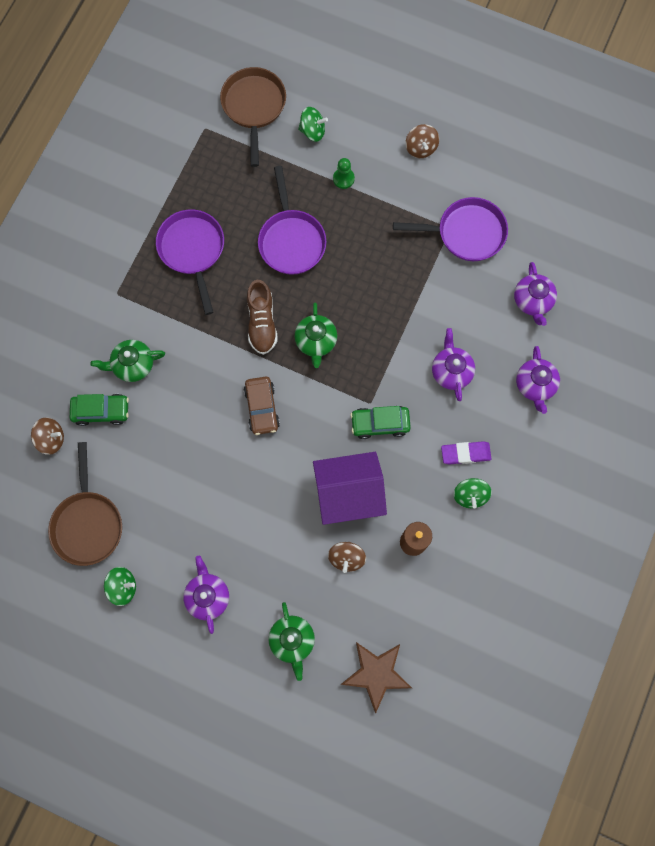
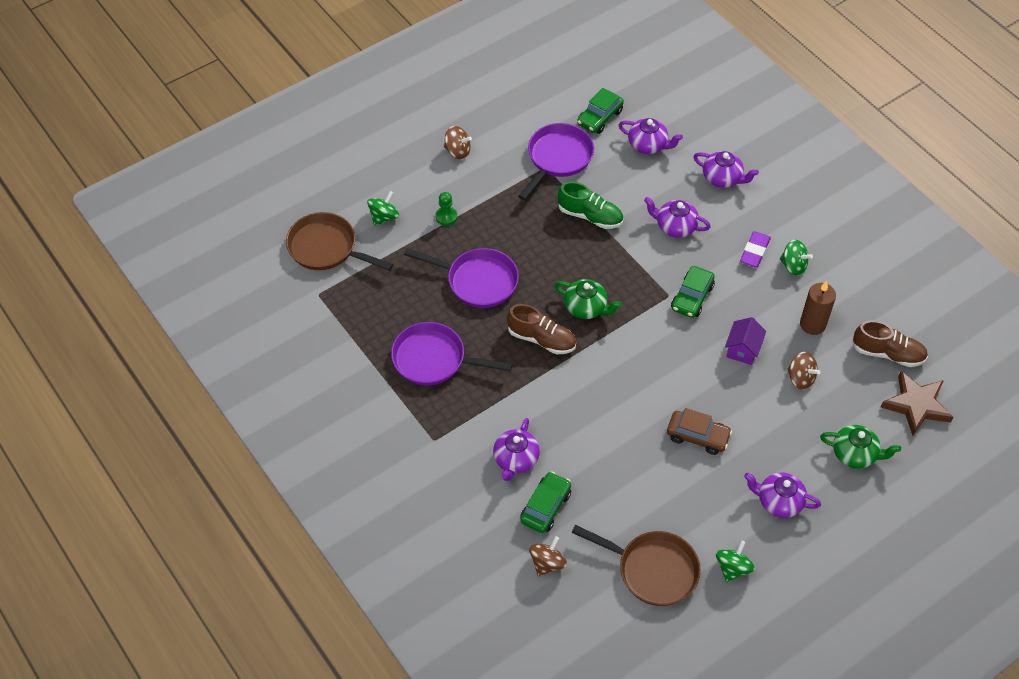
camera: 60 degrees left, 20 degrees down
(132, 365) = (516, 460): green teapot -> purple teapot
(262, 408) = (623, 376): brown car -> brown car (697, 436)
(348, 494) = (743, 349): purple house -> purple house, size x0.53
(417, 294) = (590, 216): none -> green shoe
(420, 624) = (888, 353): none -> brown shoe
(538, 243) = (599, 117): none -> green car

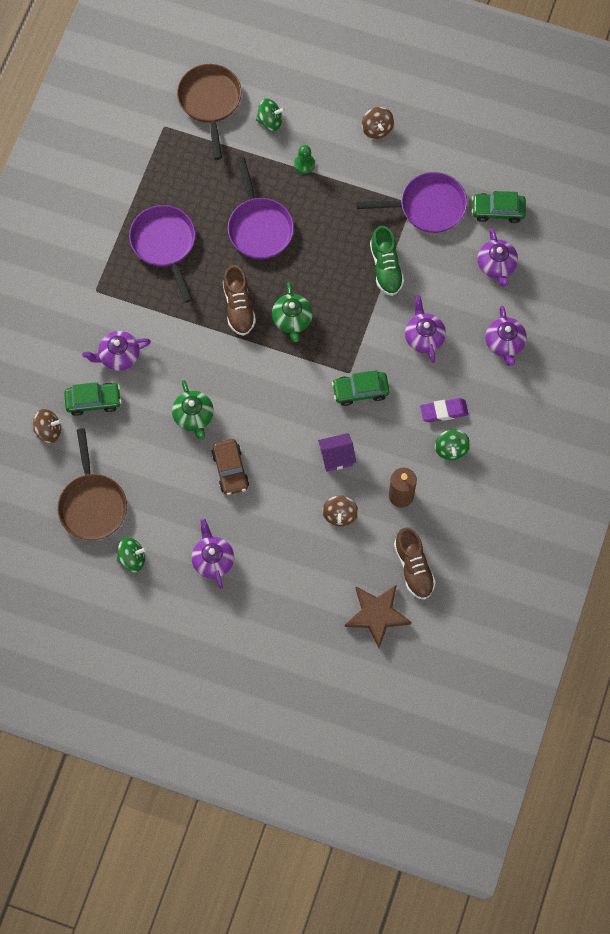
camera: 55 degrees right, 15 degrees up
(855, 454) = (296, 592): green teapot -> green teapot (194, 416)

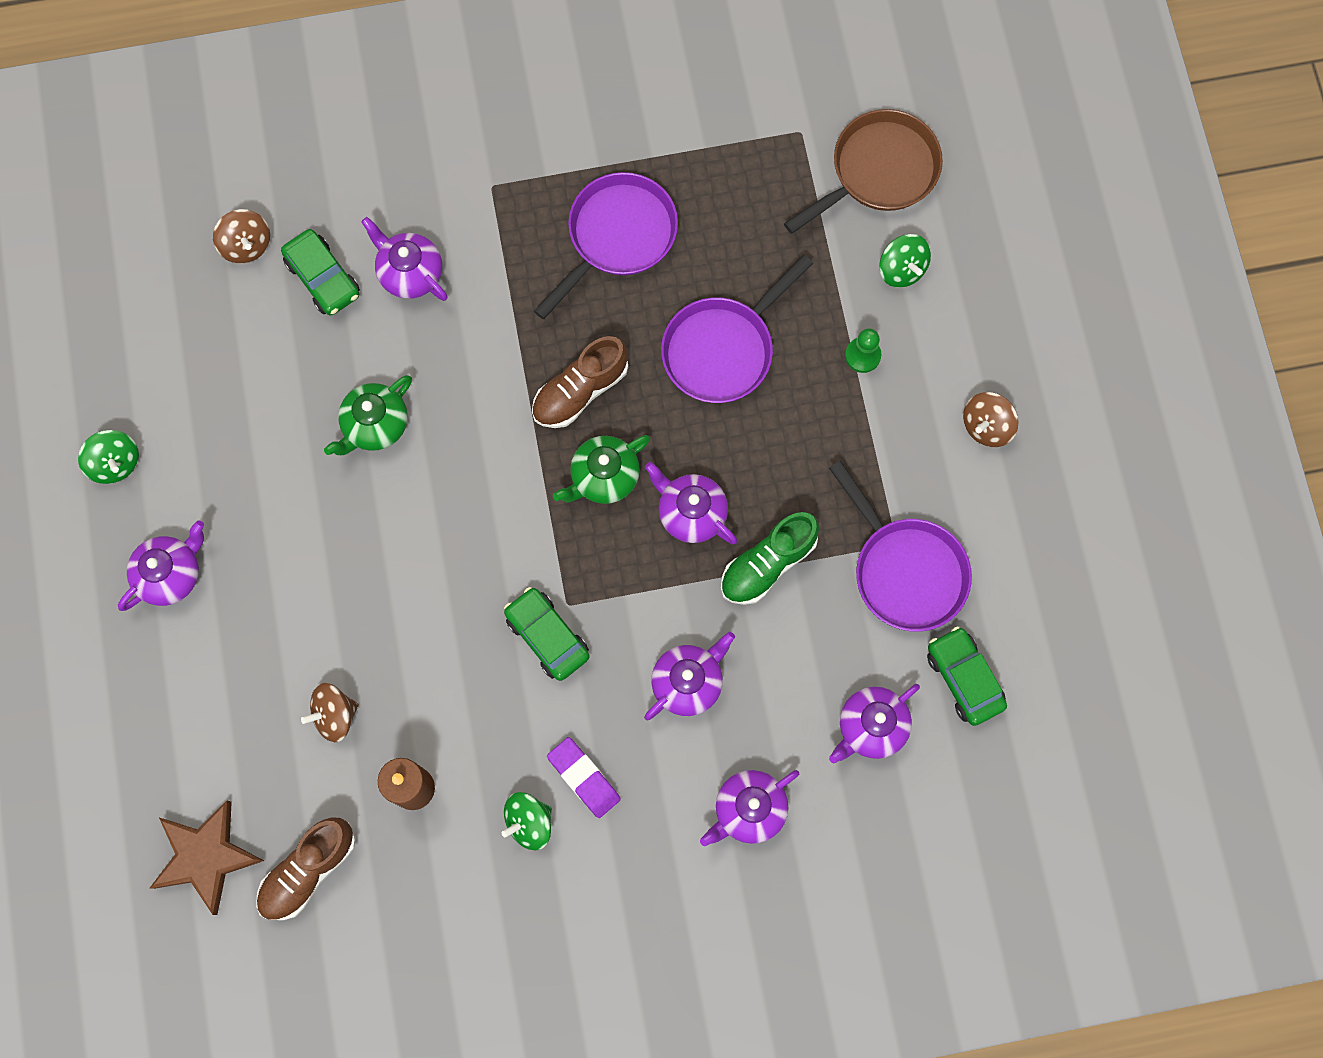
camera: 60 degrees right, 5 degrees up
(92, 504) = (168, 364): brown pan -> none
(230, 470) = (321, 521): brown car -> none
(336, 457) = (423, 660): purple house -> none
(337, 289) = (690, 512): none -> purple teapot

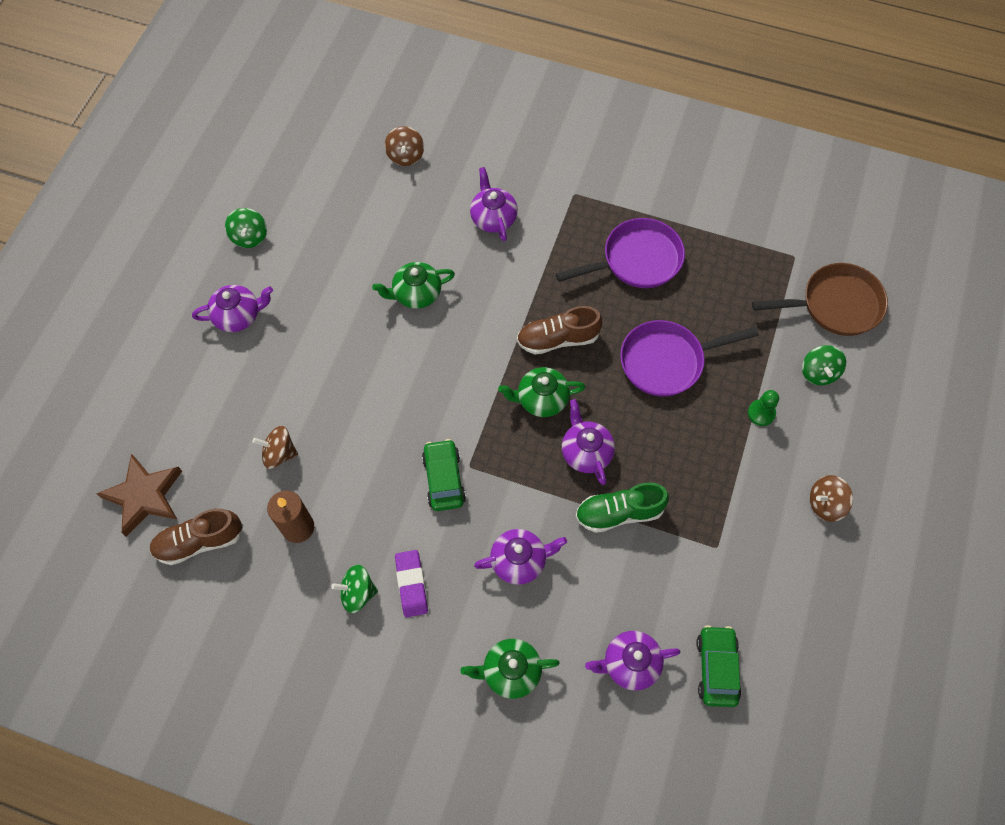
camera: 30 degrees right, 10 degrees down
(323, 278) = (439, 195): green car -> none
(748, 810) = (510, 671): purple teapot -> green teapot
(905, 570) = (714, 569): purple pan -> none

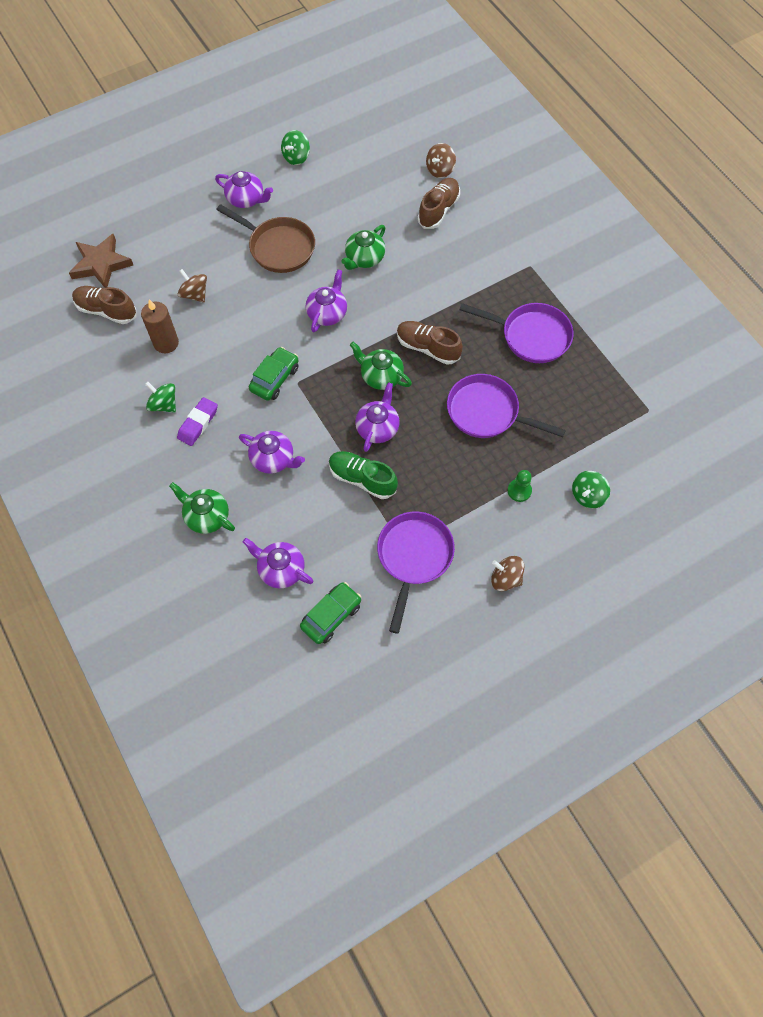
camera: 40 degrees right, 0 degrees up
(416, 294) = (364, 258): green teapot -> green teapot turned 75 degrees counterclockwise
(441, 196) = (438, 210): none -> brown shoe
(493, 218) = (459, 245): purple teapot -> purple teapot (327, 313)
(733, 550) = (414, 557): none -> purple pan
(835, 305) = (646, 462): brown pan -> brown pan (278, 247)

